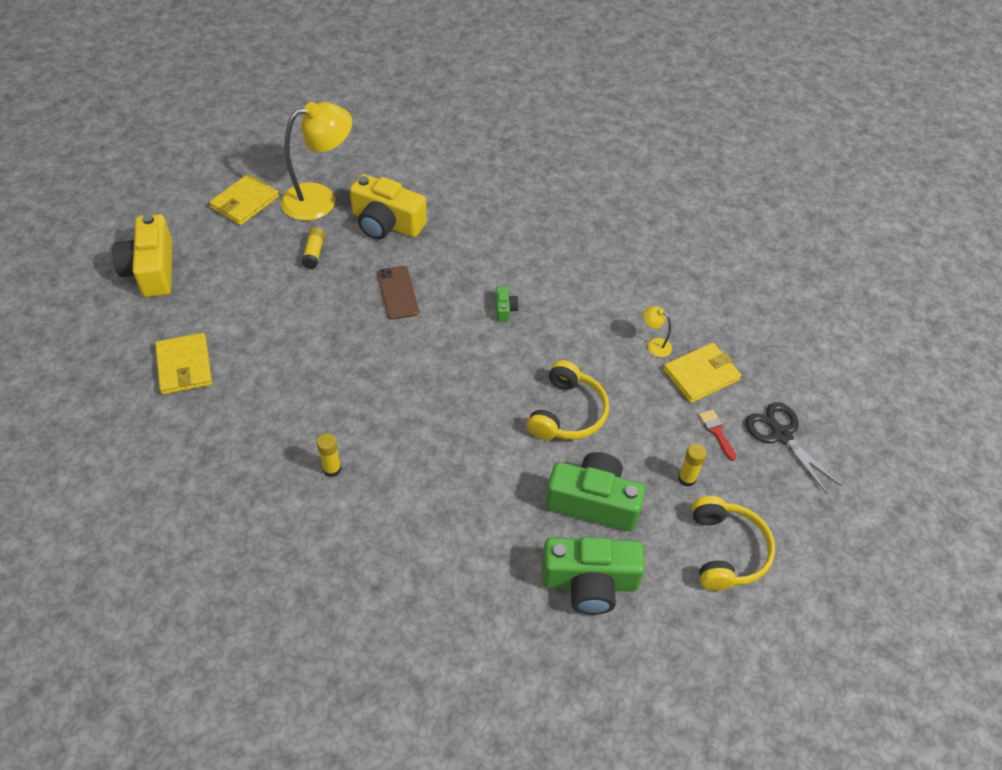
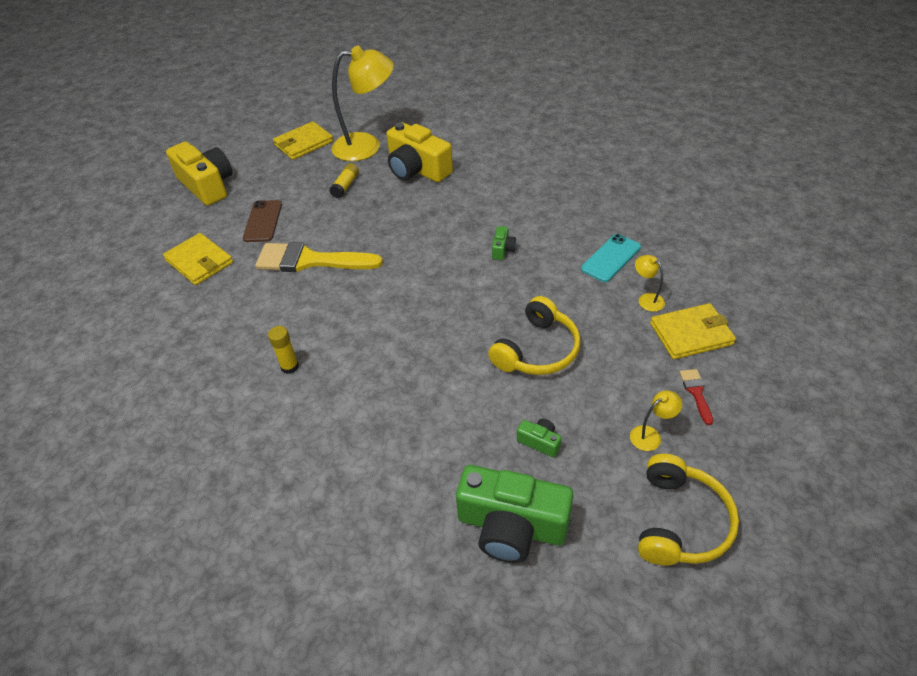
camera: 20 degrees right, 5 degrees down
(151, 270) = (207, 185): yellow camera -> yellow camera turned 135 degrees clockwise
(184, 366) = (199, 262): yellow wallet -> yellow wallet turned 45 degrees counterclockwise
(308, 348) = (310, 260): none -> yellow brush
(398, 292) = (407, 225): brown phone -> brown phone (263, 221)
(593, 502) = (539, 442): green camera -> green camera, size x0.43
(611, 305) = (611, 258): none -> turquoise phone
(687, 479) = (650, 435): yellow glue stick -> yellow lamp
(781, 435) = (772, 407): black scissors -> none

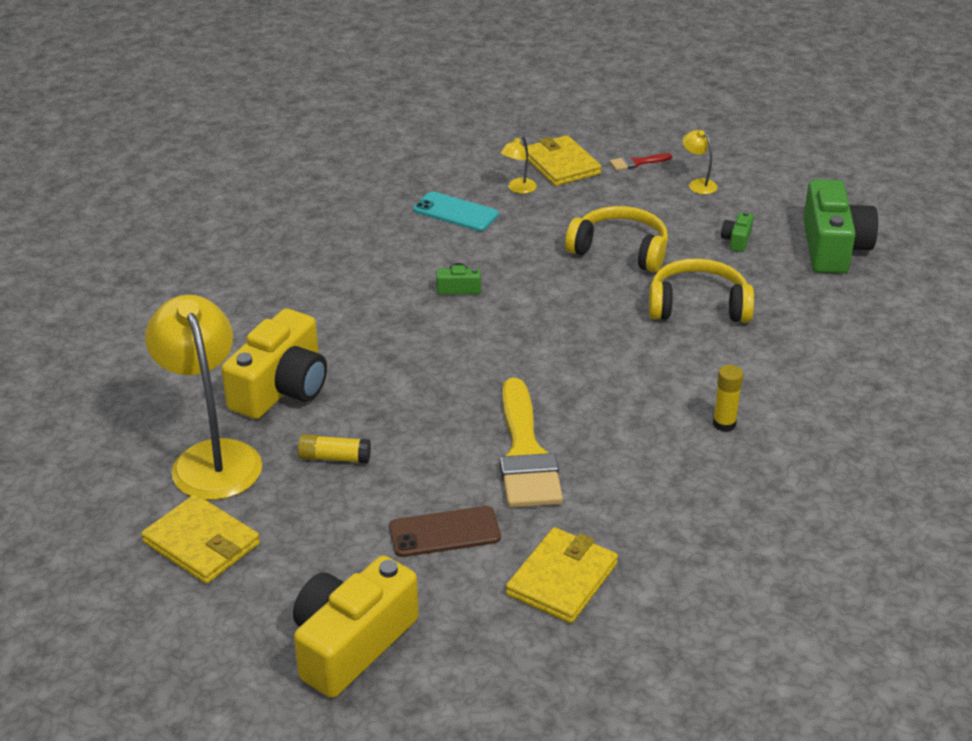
camera: 105 degrees left, 10 degrees down
(680, 521) = (777, 170): yellow headphones -> yellow headphones (698, 305)

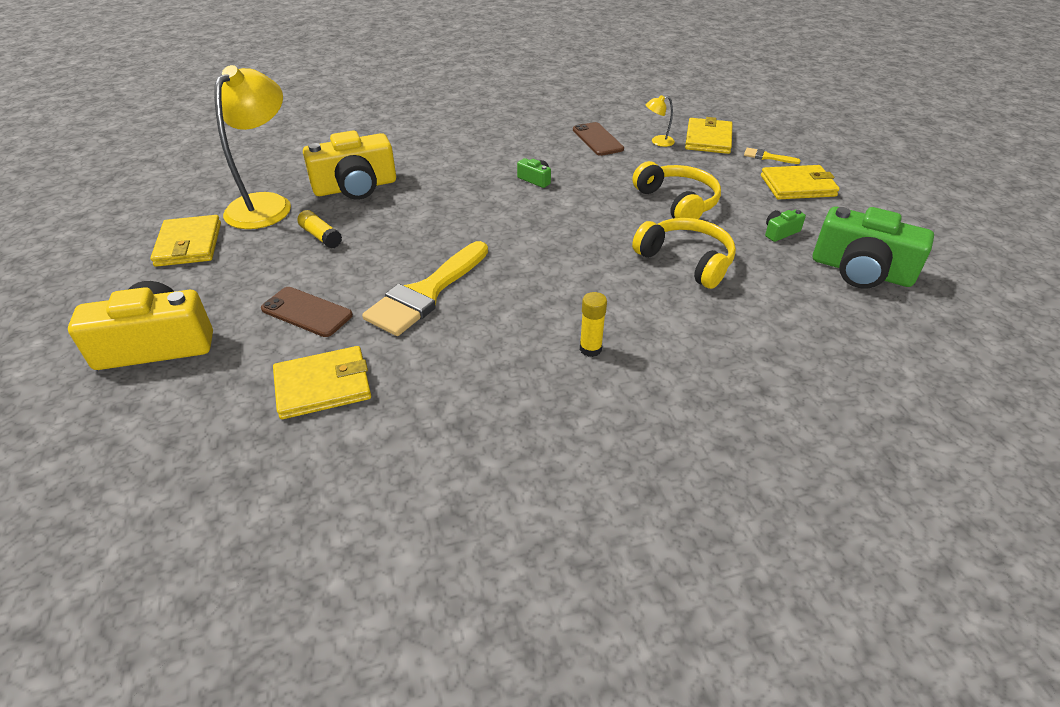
camera: 40 degrees right, 5 degrees up
(455, 212) = (597, 139): turquoise phone -> brown phone
(636, 163) = (767, 157): red brush -> yellow brush
(698, 184) = (798, 186): yellow lamp -> yellow wallet
(833, 247) = (861, 271): green camera -> green camera turned 75 degrees clockwise

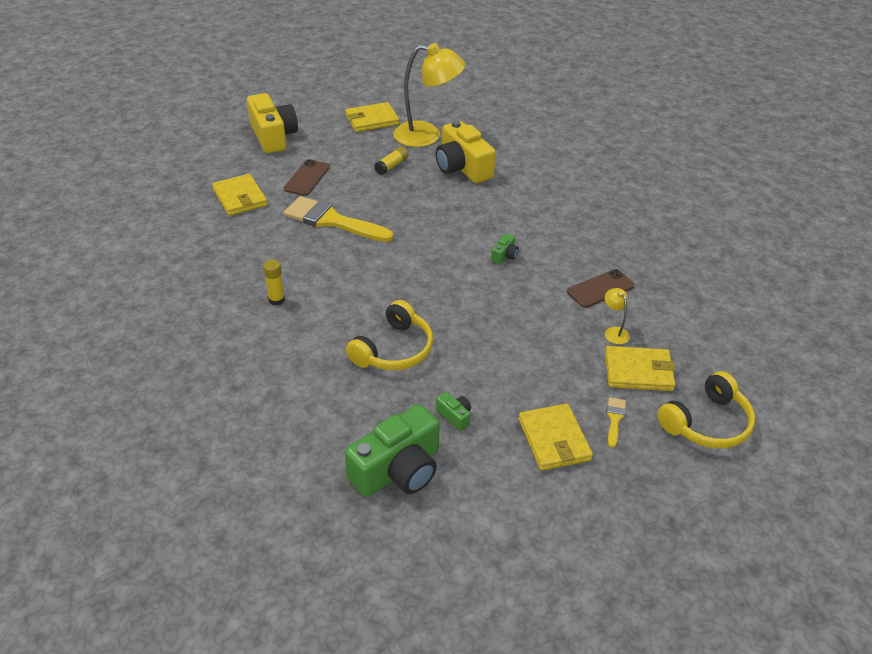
camera: 80 degrees right, 0 degrees up
(678, 202) = (491, 345): yellow headphones -> yellow headphones (707, 423)
(861, 271) = (398, 470): green camera -> green camera turned 150 degrees counterclockwise

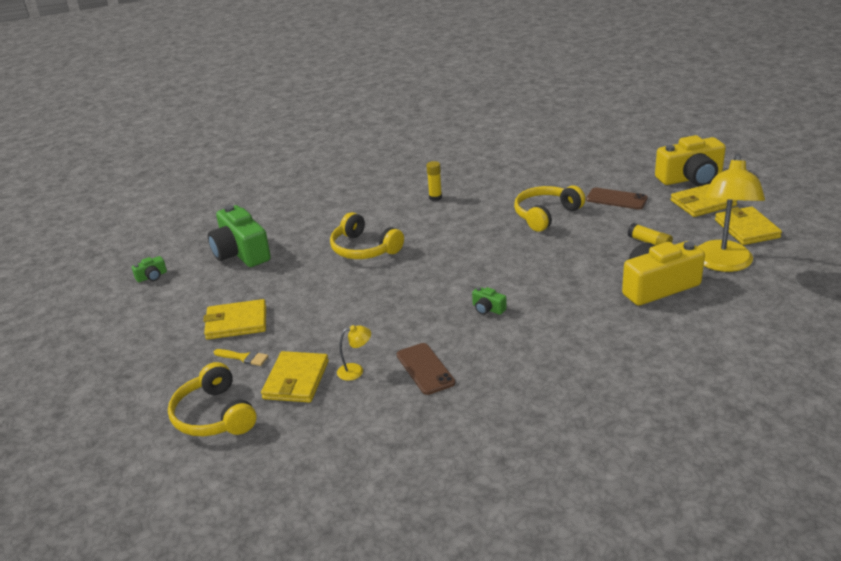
camera: 100 degrees right, 10 degrees down
(240, 197) = (579, 172): yellow wallet -> yellow wallet (702, 203)
(332, 221) = (545, 215): yellow brush -> yellow headphones
(454, 416) = (281, 276): green camera -> green camera (152, 276)

